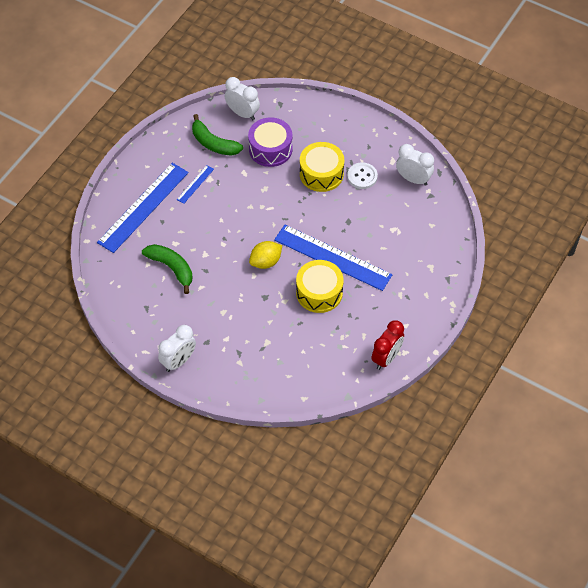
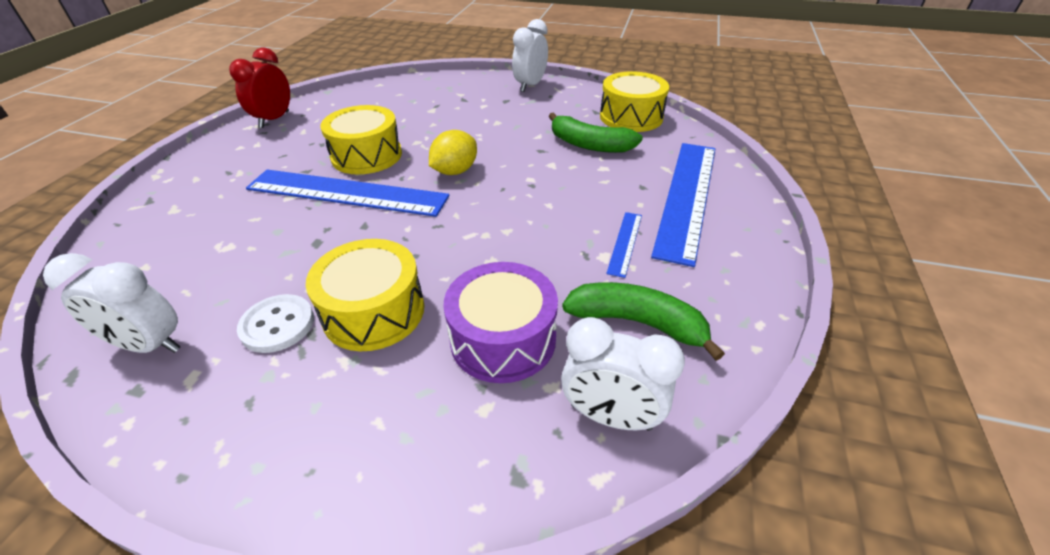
camera: 165 degrees right, 15 degrees down
(125, 294) = (631, 117): none -> yellow drum

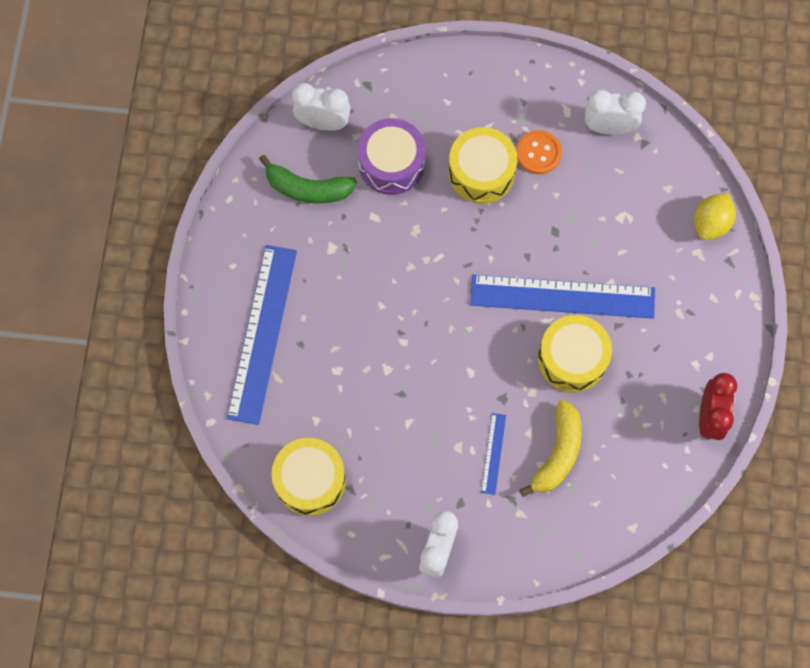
camera: 170 degrees right, 30 degrees up
(277, 325) = (538, 153): white button -> orange button
(414, 114) = (558, 453): none -> yellow banana
(455, 171) = (476, 344): yellow lemon -> yellow lemon (711, 223)
(589, 145) = (352, 411): green banana -> none
(625, 243) = (316, 265): blue ruler -> blue ruler (493, 453)

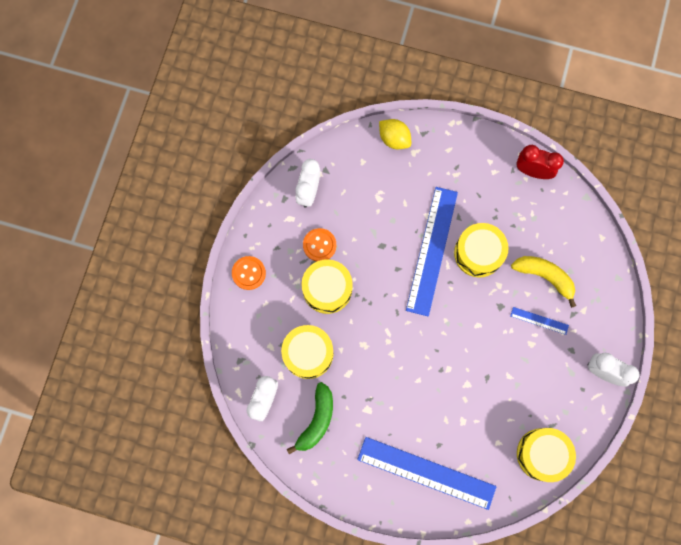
camera: 80 degrees left, 5 degrees up
(391, 163) = (308, 353): purple drum -> yellow drum
(482, 74) = (248, 273): none -> orange button

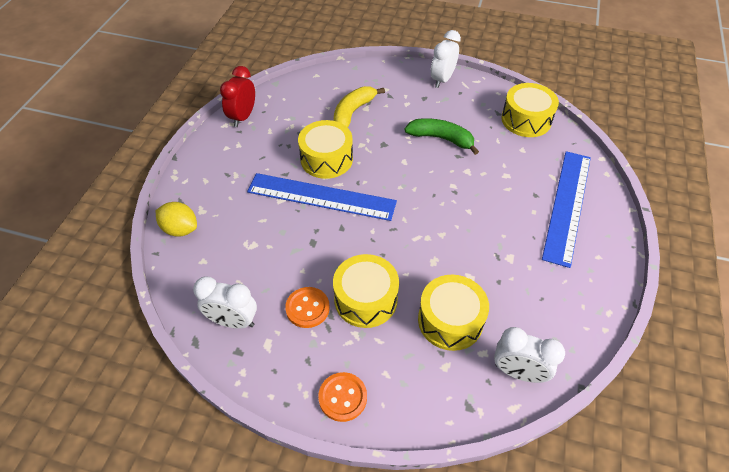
camera: 90 degrees left, 25 degrees down
(317, 420) = (532, 310): green banana -> green banana (441, 138)
(394, 139) = (180, 229): yellow lemon -> yellow lemon turned 75 degrees clockwise
(539, 320) = (397, 117): blue ruler -> none

